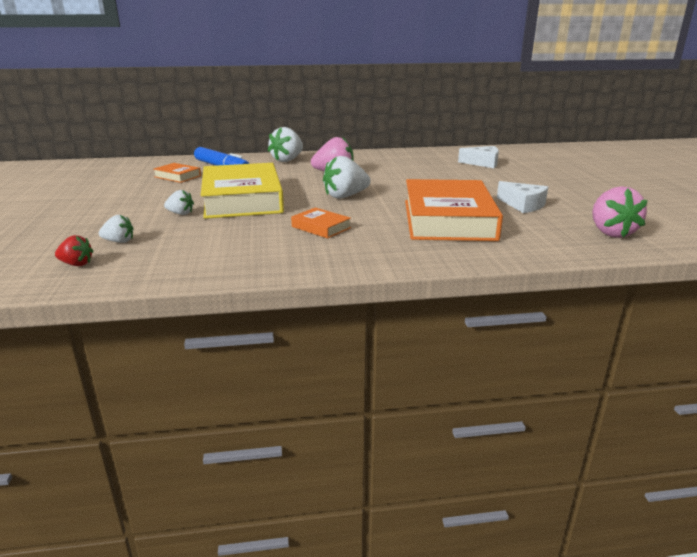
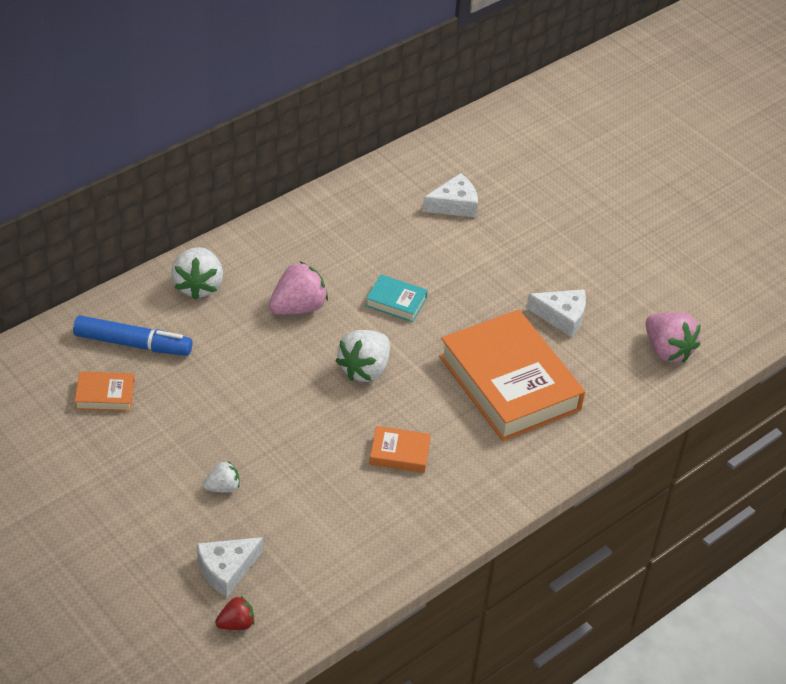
camera: 35 degrees left, 20 degrees up
(119, 241) = (226, 569): white strawberry -> white cheese
(242, 199) = (255, 424): yellow book -> none
(401, 181) = (396, 302): none -> turquoise book

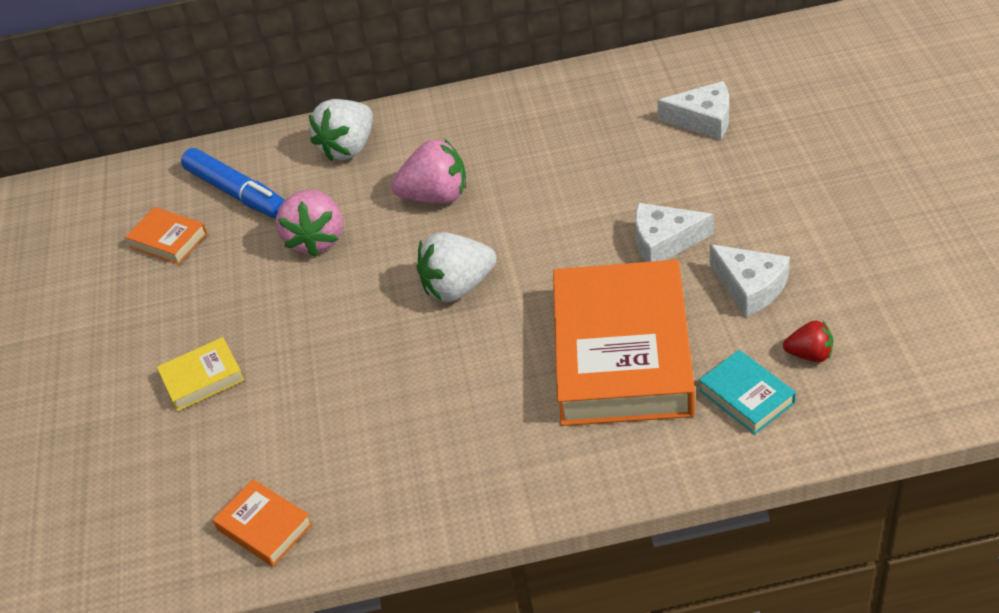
camera: 40 degrees right, 0 degrees up
(223, 487) = (202, 378): white strawberry -> yellow book
(226, 569) = (132, 477): white cheese -> white cheese (664, 241)
(236, 624) = (92, 547): red strawberry -> red strawberry (810, 354)
(396, 302) = (552, 217): turquoise book -> turquoise book (746, 396)
(399, 453) = (424, 401): orange book -> orange book (265, 527)
(667, 350) = (872, 371): pink strawberry -> pink strawberry (316, 239)

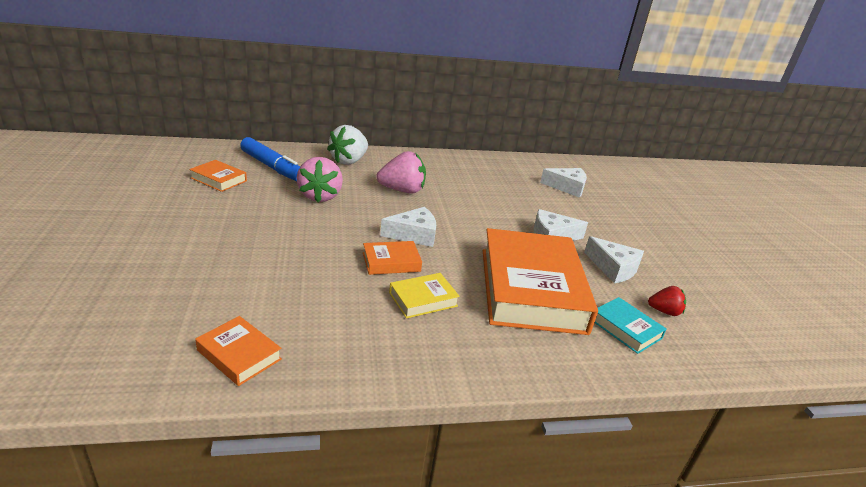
camera: 10 degrees left, 15 degrees down
(202, 378) = (218, 252): yellow book -> yellow book (423, 299)
(429, 346) = (391, 262): none -> orange book
(458, 287) = (414, 235): white strawberry -> white cheese

